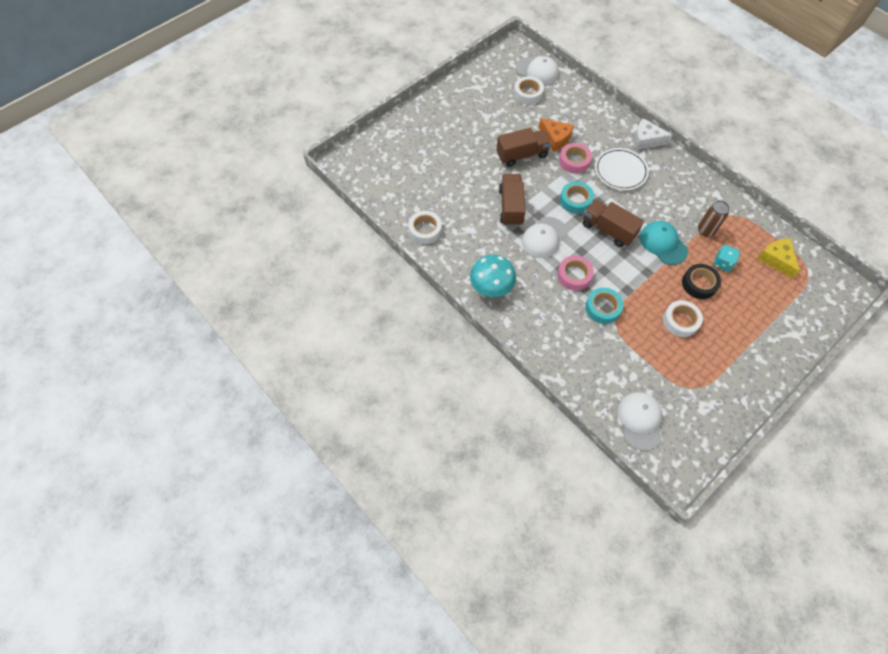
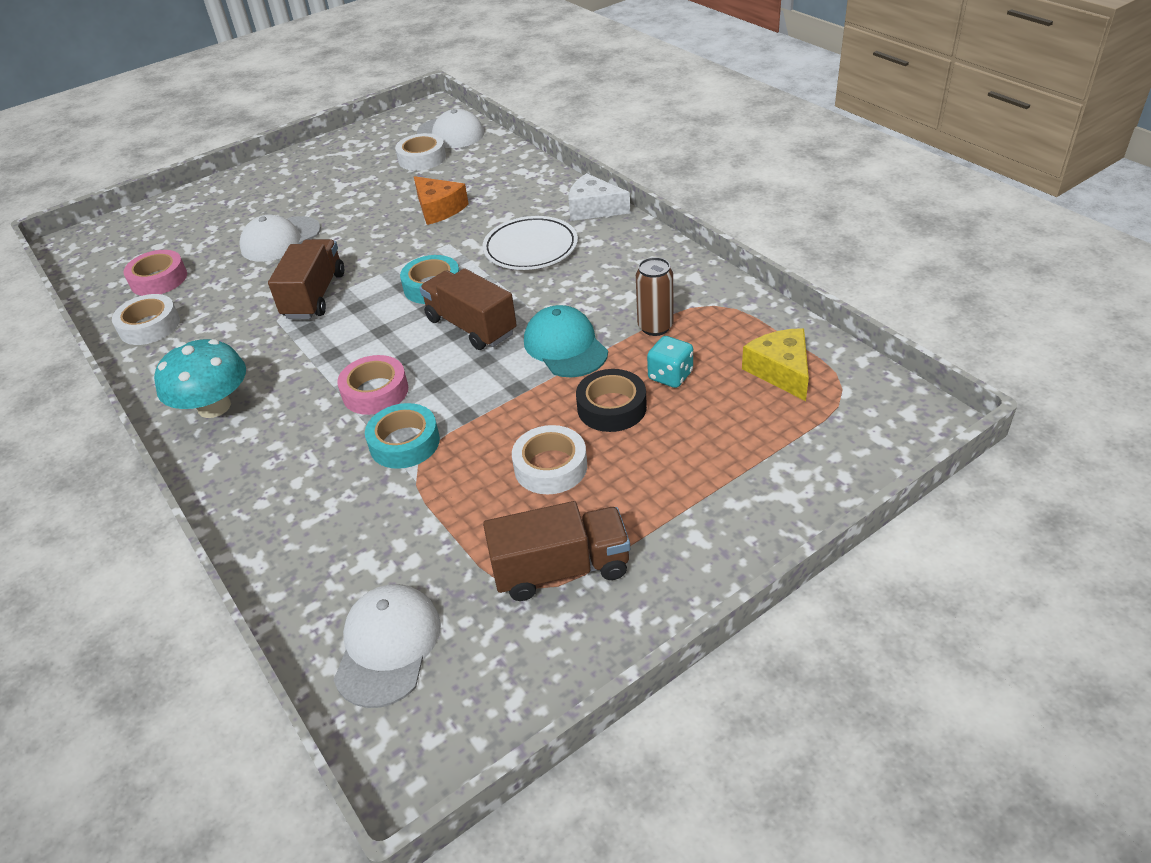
camera: 10 degrees right, 20 degrees down
(522, 155) = (371, 229): brown truck -> brown truck (561, 569)
(544, 237) = (349, 337): white cap -> white cap (280, 239)
(574, 161) = (456, 236): pink tape -> pink tape (159, 279)

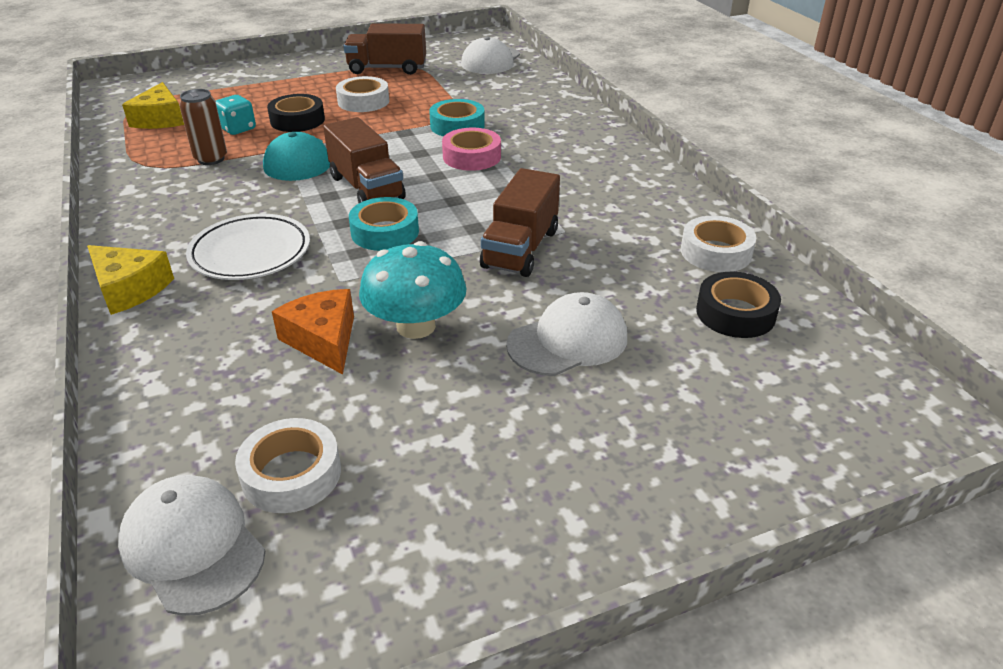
camera: 170 degrees left, 5 degrees down
(159, 279) = (735, 313): pink tape -> black tape
(214, 406) = (615, 170): turquoise mushroom -> turquoise mushroom (416, 326)
(593, 208) = (129, 289): white cheese -> yellow cheese

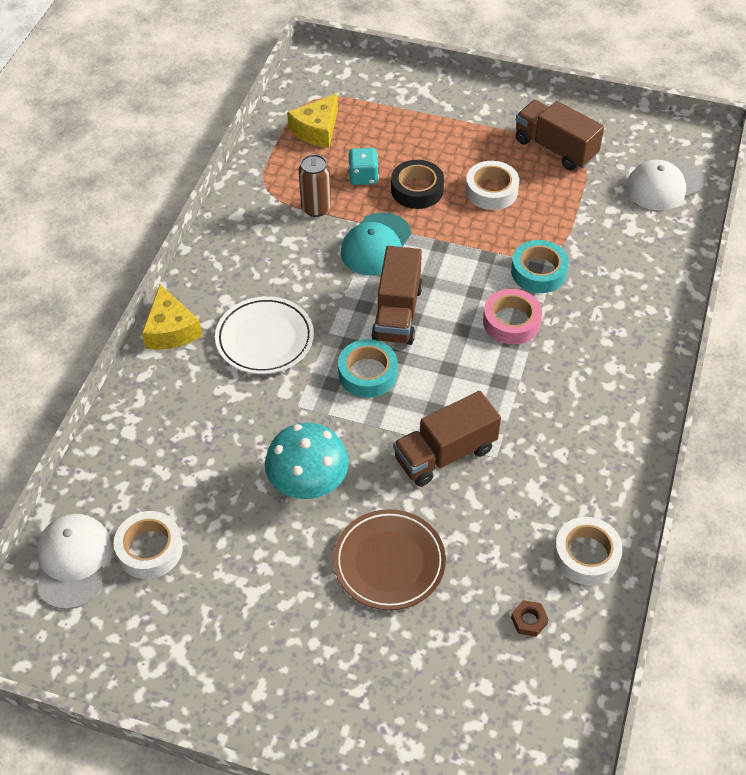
camera: 40 degrees right, 15 degrees up
(323, 340) = (245, 455): orange cheese -> none
(568, 341) = (389, 562): white cap -> brown plate
(735, 313) = (529, 620): black tape -> brown nut

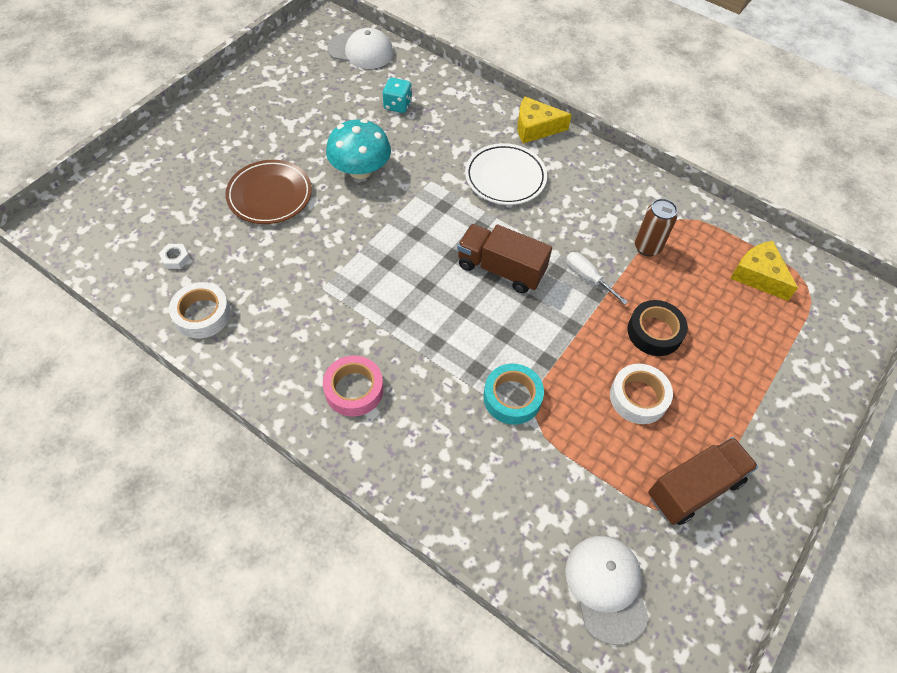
camera: 105 degrees right, 5 degrees up
(150, 549) = (350, 84): white tape -> none
(363, 177) = (682, 294): turquoise dice -> turquoise dice (397, 105)
(367, 373) = (443, 231): turquoise tape -> none
(376, 245) = (588, 278): turquoise cap -> white screwdriver
(445, 454) = (342, 256): brown truck -> none
(511, 322) = (458, 351): pink tape -> pink tape (354, 389)
(529, 620) = (175, 258): brown nut -> white nut

